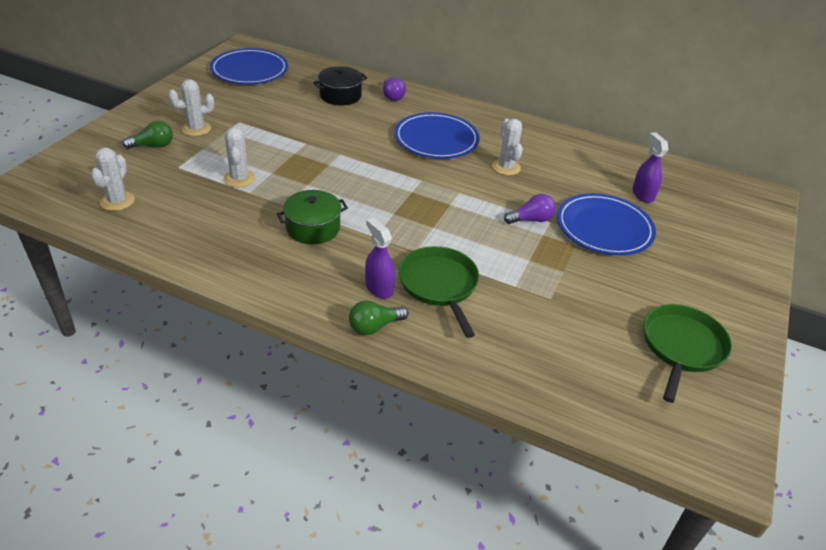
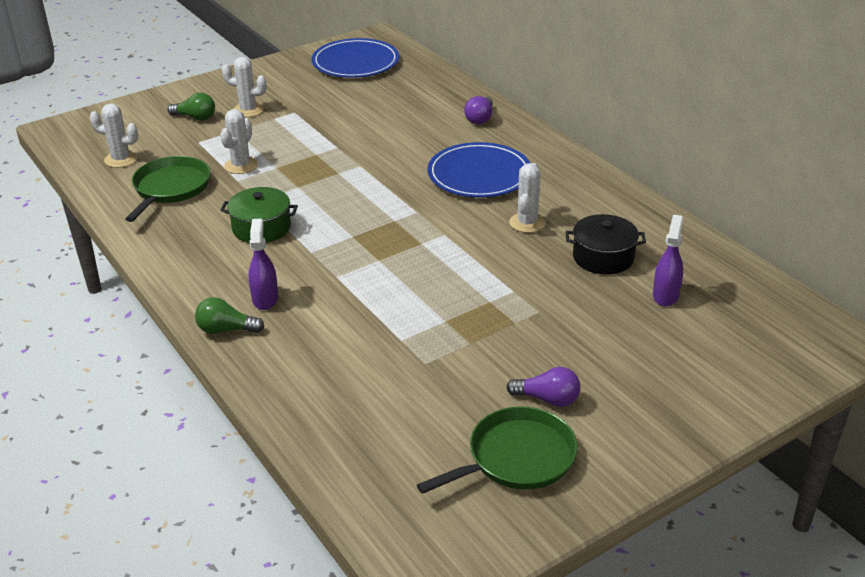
camera: 35 degrees right, 5 degrees down
(117, 201) = (121, 159): white cactus -> white cactus turned 60 degrees clockwise
(340, 95) = (423, 107): black pot -> black pot (603, 257)
(439, 285) = (325, 314): green pan -> green pan (170, 188)
(531, 220) = (493, 283): purple light bulb -> purple light bulb (548, 399)
(604, 228) = (571, 316): blue plate -> none

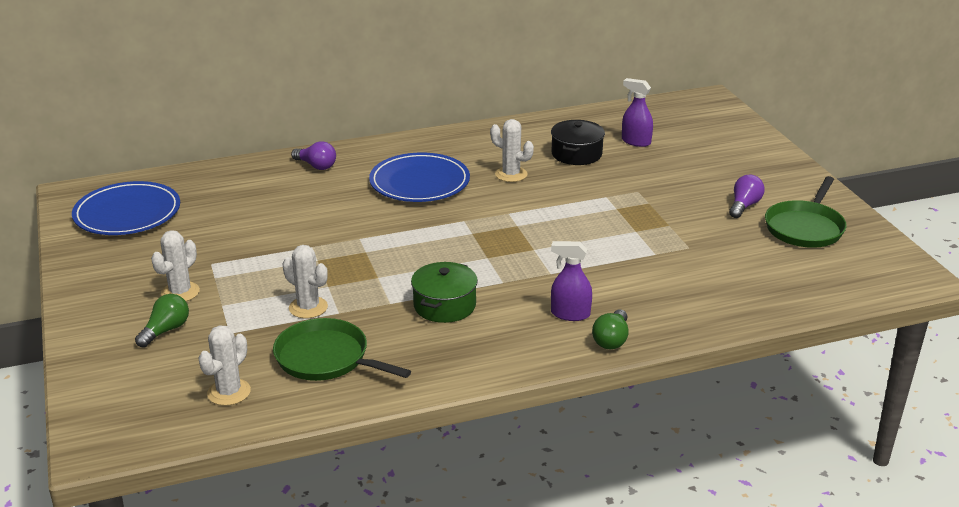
camera: 75 degrees left, 5 degrees down
(517, 458) = (805, 228): green pan -> green pan turned 135 degrees counterclockwise

